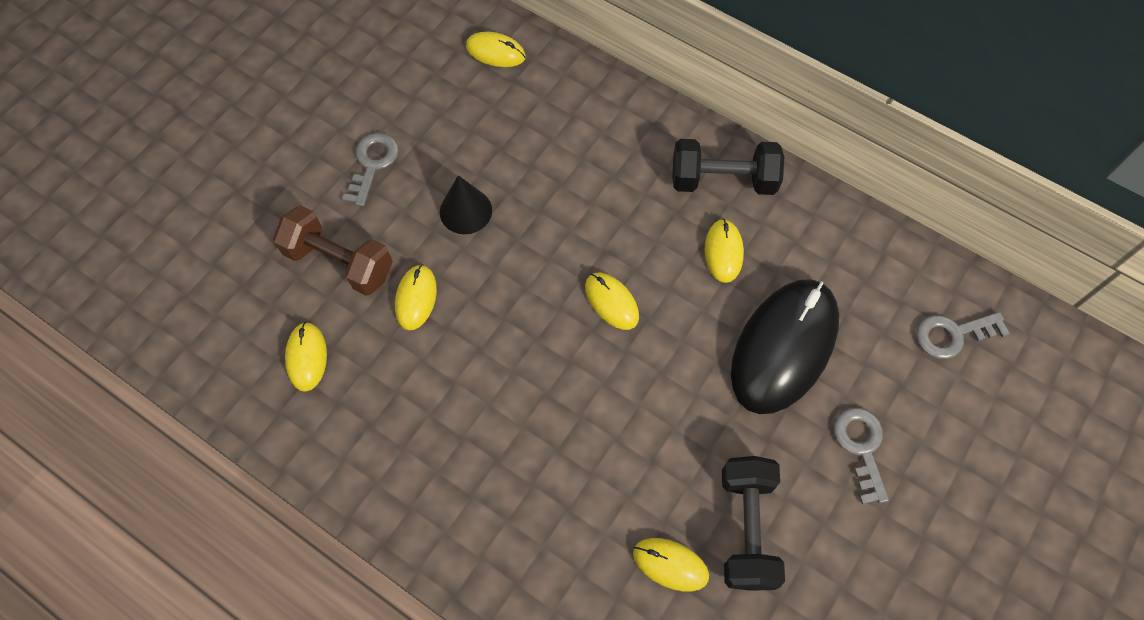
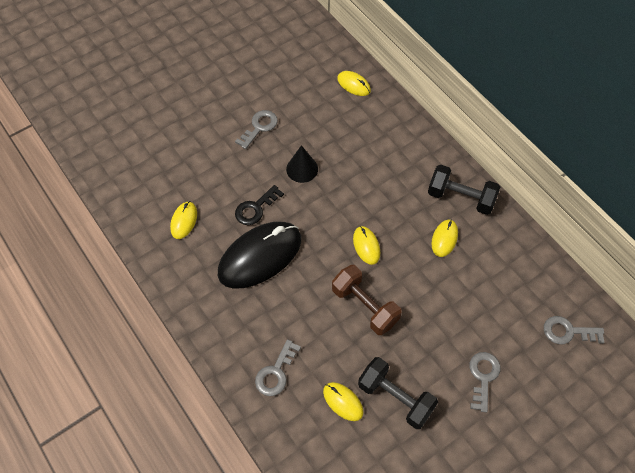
camera: 20 degrees right, 5 degrees down
(339, 262) = (221, 175): brown dumbbell -> brown dumbbell (365, 306)
(416, 298) = (255, 208): yellow mouse -> black key
(549, 556) = (276, 372): none -> grey key
(746, 528) = (395, 398): black dumbbell -> black dumbbell turned 75 degrees counterclockwise
(784, 347) = (459, 304): black mouse -> black mouse (260, 256)

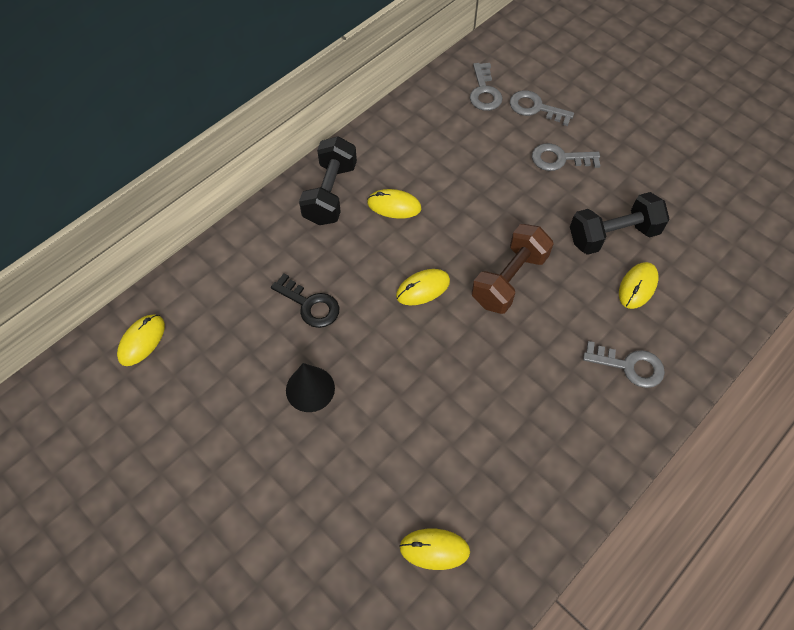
camera: 100 degrees left, 0 degrees up
(255, 208) = (391, 442): black key -> black key (310, 305)
(259, 127) = (235, 468): grey key -> grey key (535, 108)
(260, 256) = (470, 419): black mouse -> none
(395, 398) = (613, 235): black dumbbell -> black dumbbell turned 45 degrees clockwise

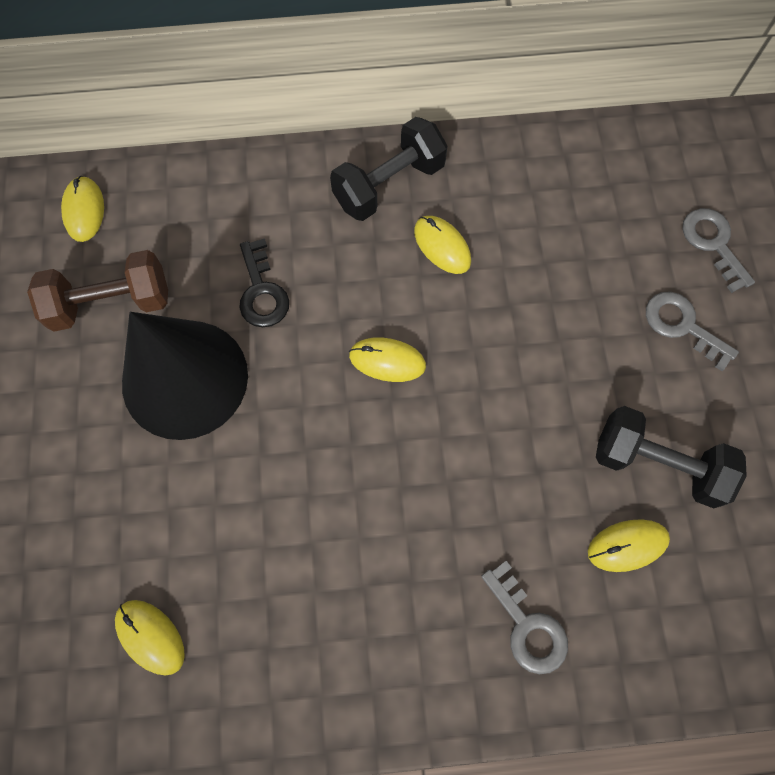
camera: 40 degrees right, 10 degrees up
(142, 341) = (84, 210): yellow mouse -> yellow mouse turned 75 degrees counterclockwise
(310, 389) = (185, 378): black cone -> black cone, size x2.06
(484, 92) = (669, 182): grey key -> none
(509, 279) = (487, 422): brown dumbbell -> brown dumbbell (111, 303)

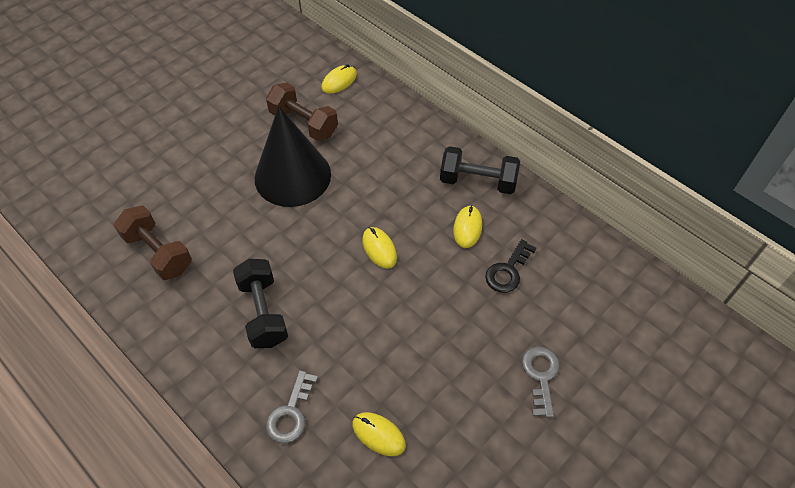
camera: 50 degrees right, 15 degrees down
(150, 637) = (158, 252): yellow mouse -> brown dumbbell
(262, 291) = (365, 172): black key -> black key (508, 271)
(657, 464) = (441, 418): black dumbbell -> black dumbbell (263, 312)
(713, 244) = (612, 358): grey key -> none

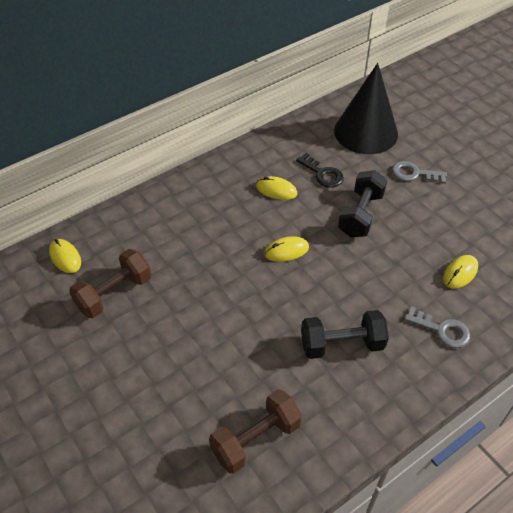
camera: 80 degrees left, 5 degrees down
(292, 176) = (183, 309): black cone -> black cone (365, 132)
(477, 181) = (229, 175): black dumbbell -> black dumbbell (360, 214)

